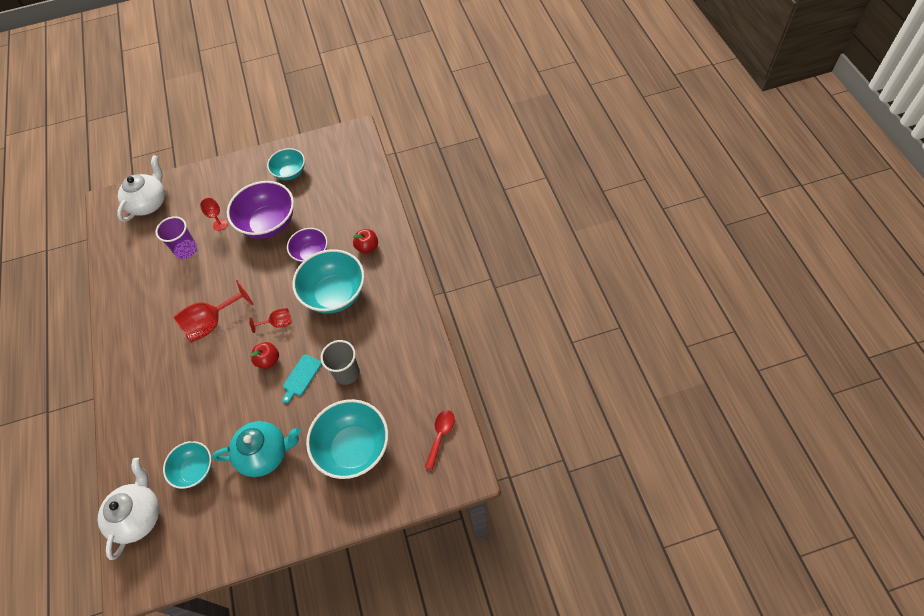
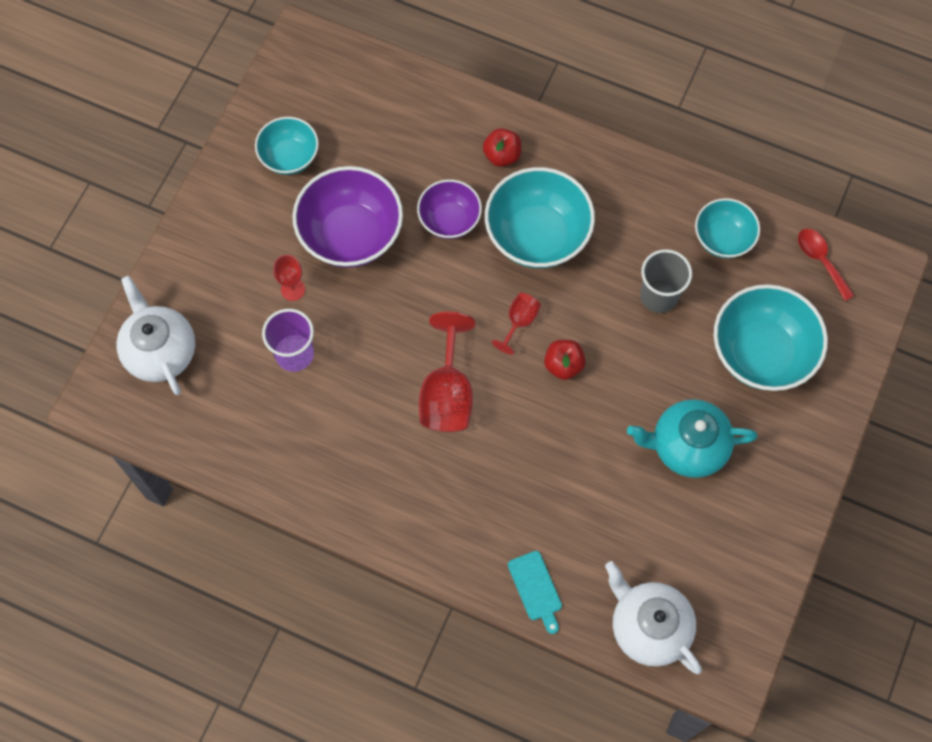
camera: 55 degrees left, 10 degrees up
(195, 470) = (641, 532): turquoise bowl -> turquoise bowl (723, 239)
(265, 454) = (687, 446): turquoise teapot -> turquoise teapot turned 120 degrees counterclockwise
(301, 377) = (619, 345): turquoise cutting board -> turquoise cutting board (536, 589)

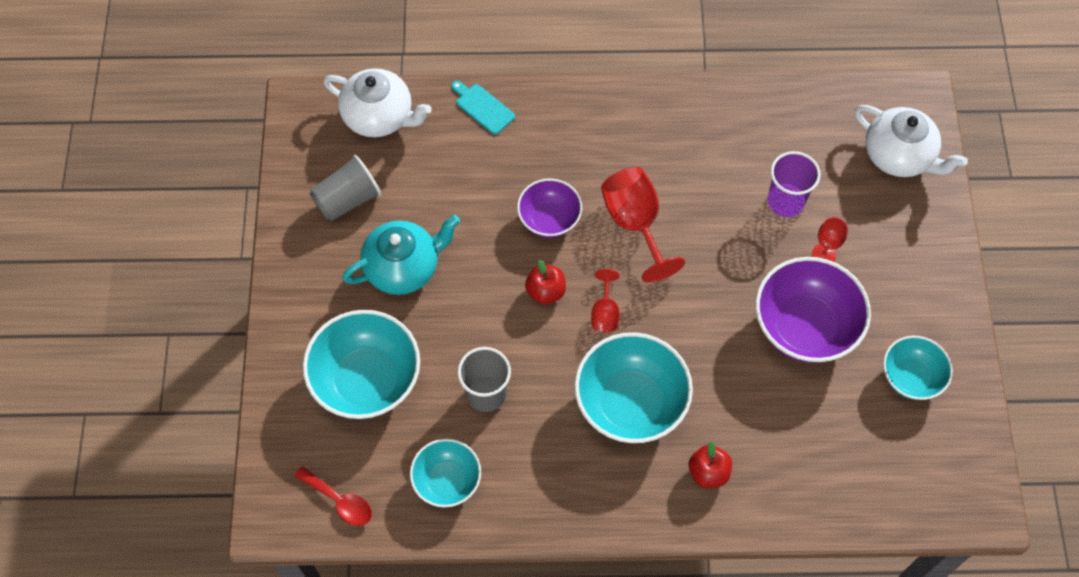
camera: 155 degrees right, 5 degrees down
(449, 220) = (722, 382): purple bowl -> purple bowl (549, 219)
(716, 543) = (347, 200): none -> grey cup

